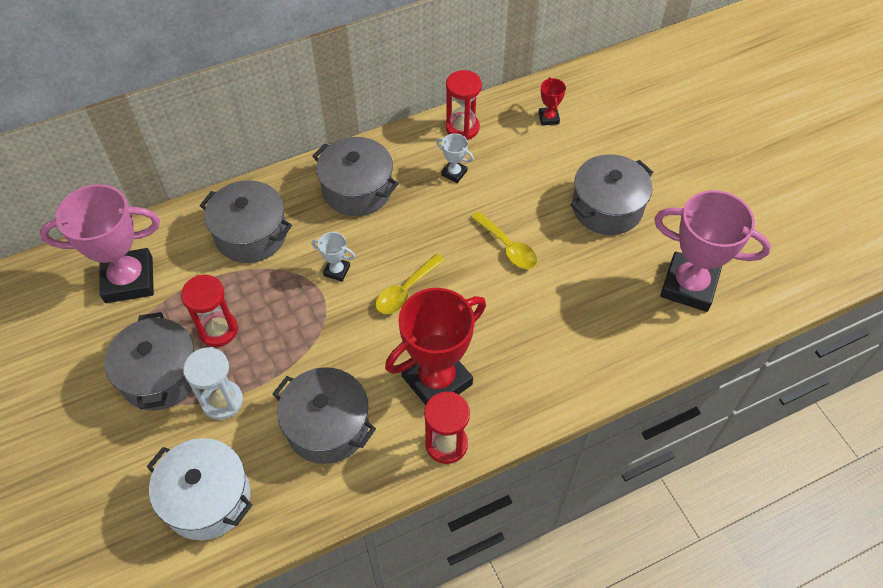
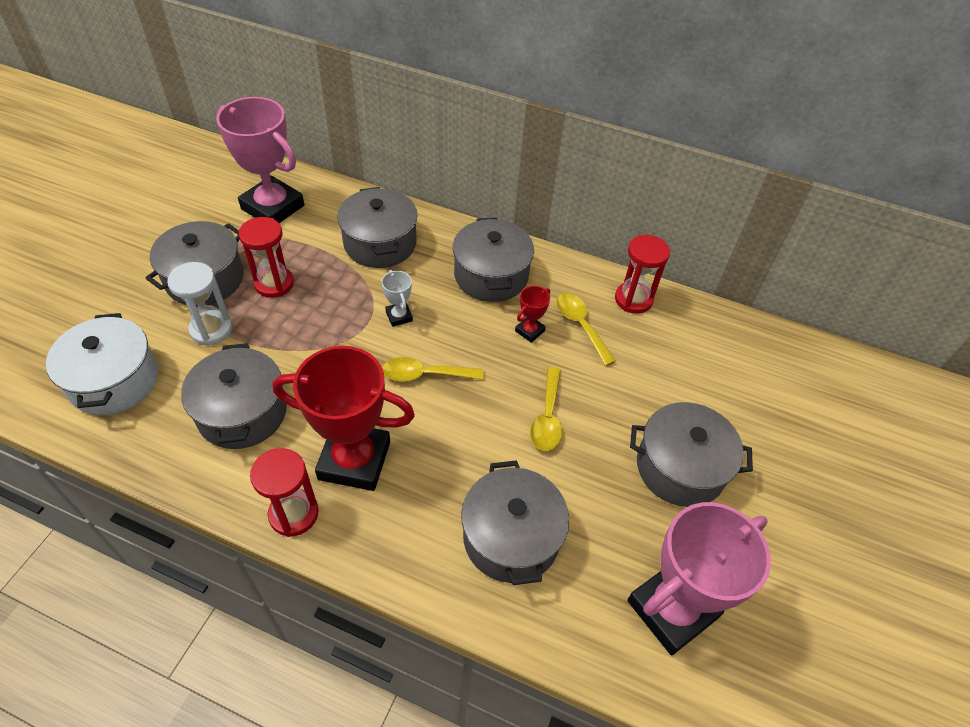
camera: 45 degrees right, 5 degrees down
(454, 173) = (580, 326): white trophy -> yellow spoon
(548, 118) = (721, 352): red trophy -> red trophy (530, 331)
(574, 331) = (511, 537): none -> grey pot
(689, 285) = (672, 609): pink trophy -> pink trophy turned 75 degrees clockwise

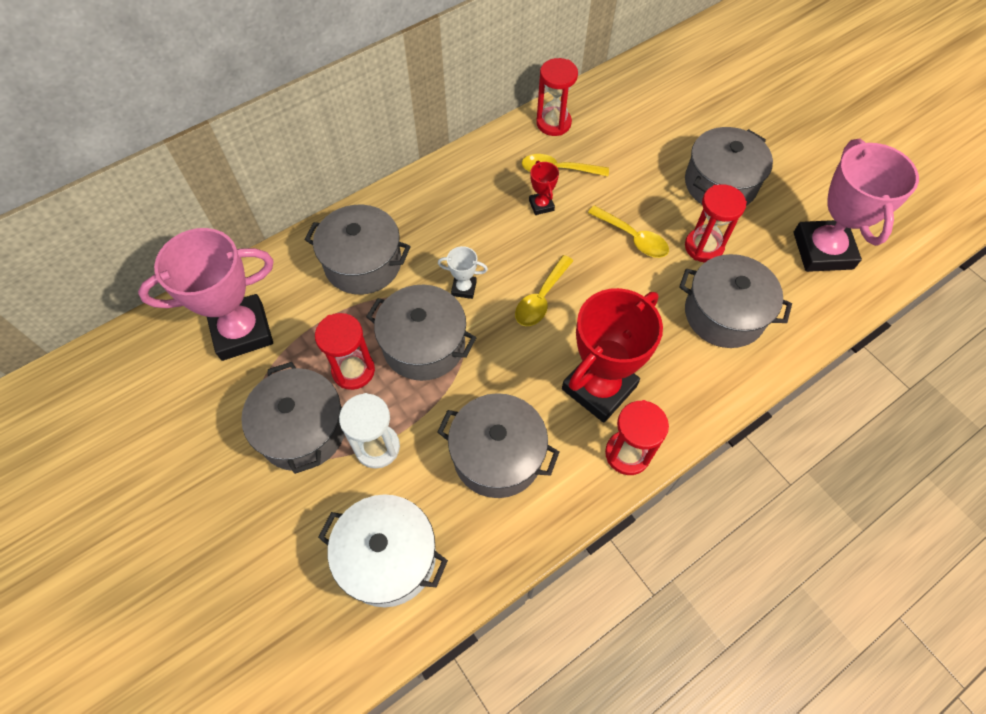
camera: 55 degrees left, 10 degrees up
(491, 275) = (463, 200): grey pot -> grey pot (424, 345)
(584, 484) = (703, 247): none -> red hourglass

